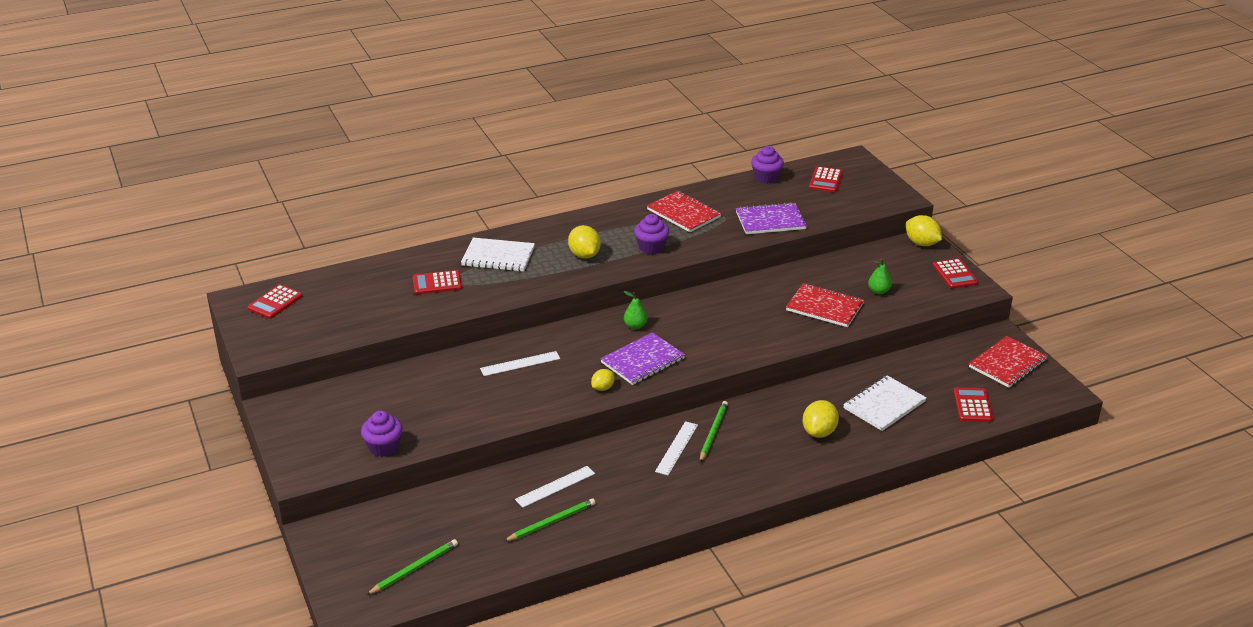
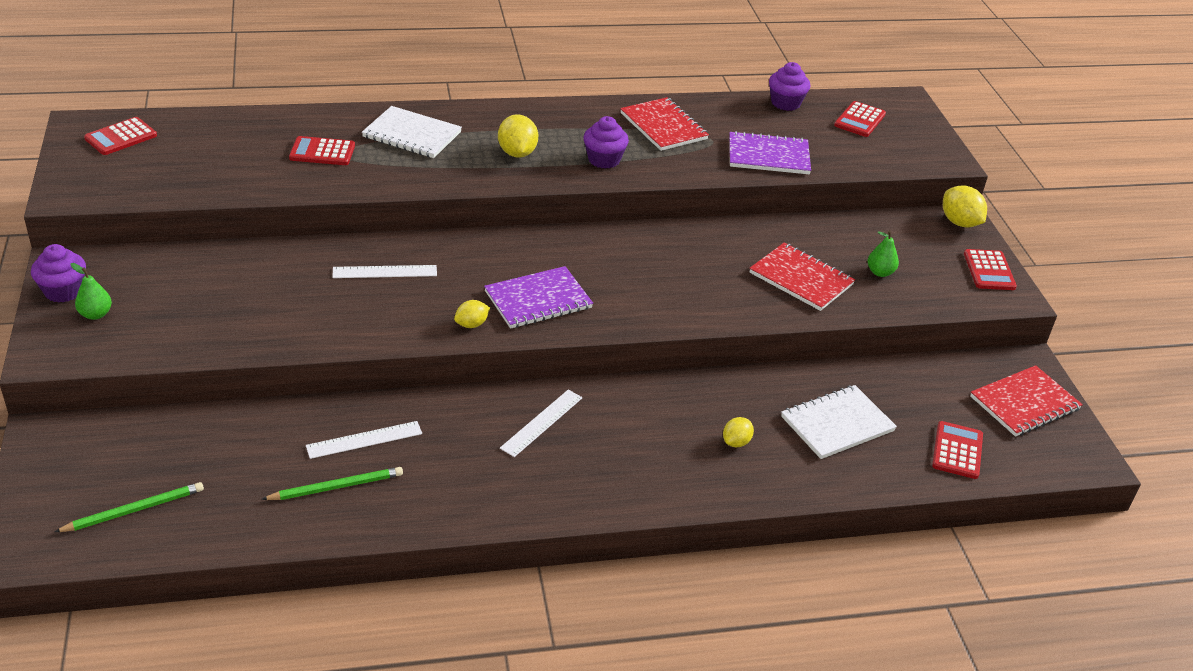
camera: 10 degrees right, 5 degrees up
(383, 447) = (163, 342): purple cupcake -> purple cupcake (63, 291)
(635, 326) = (549, 254): green pear -> green pear (96, 314)
(713, 433) = (597, 413): green pencil -> none
(819, 432) = (736, 442): yellow lemon -> yellow lemon, size x0.61

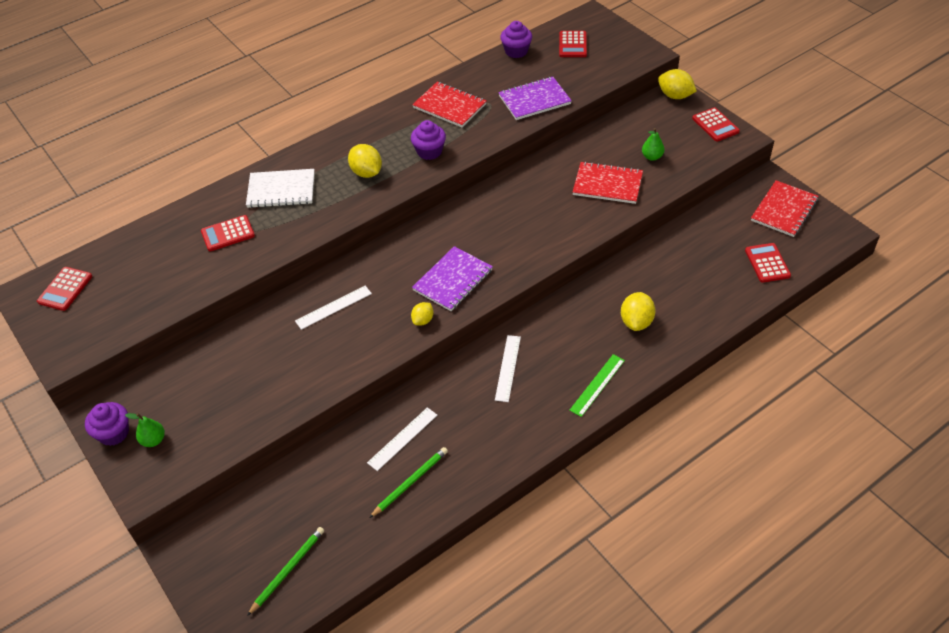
camera: 20 degrees left, 10 degrees up
(635, 486) = (597, 385): none -> green ruler
(736, 442) = (636, 322): yellow lemon -> yellow lemon, size x1.64
(837, 424) = (687, 279): white notebook -> none

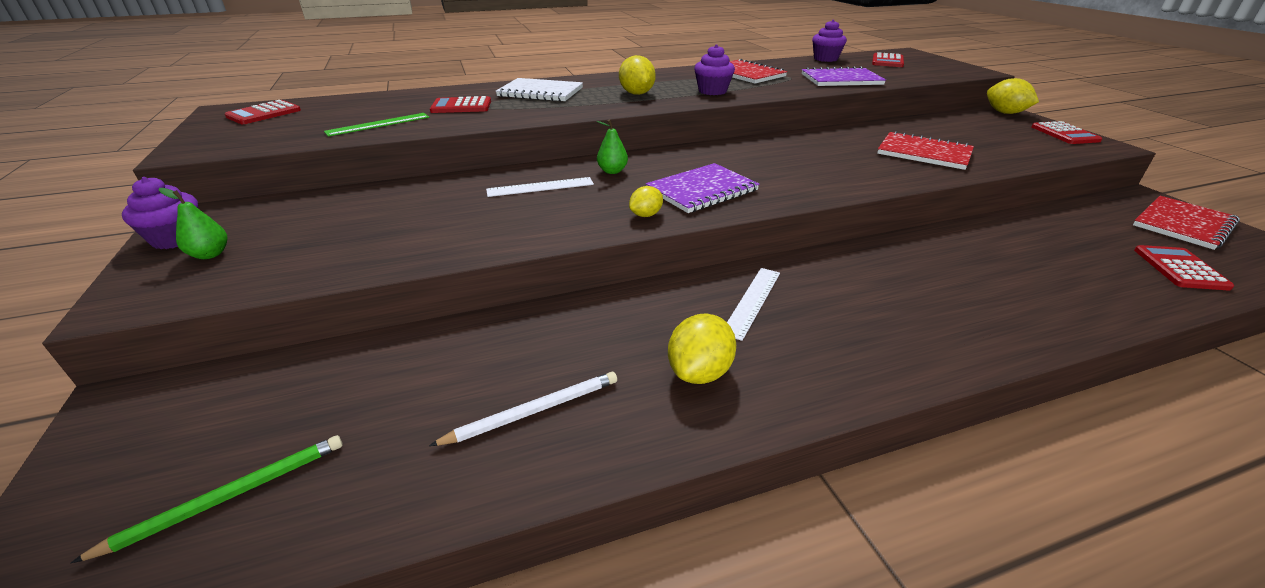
camera: 15 degrees right, 15 degrees down
(402, 438) = (556, 348): white ruler -> none
(410, 482) = (533, 411): green pencil -> white pencil
(597, 385) = (900, 352): green ruler -> green ruler (378, 124)
(636, 322) = (966, 291): yellow lemon -> yellow lemon (699, 372)
(652, 157) = (983, 143): green pear -> green pear (612, 171)

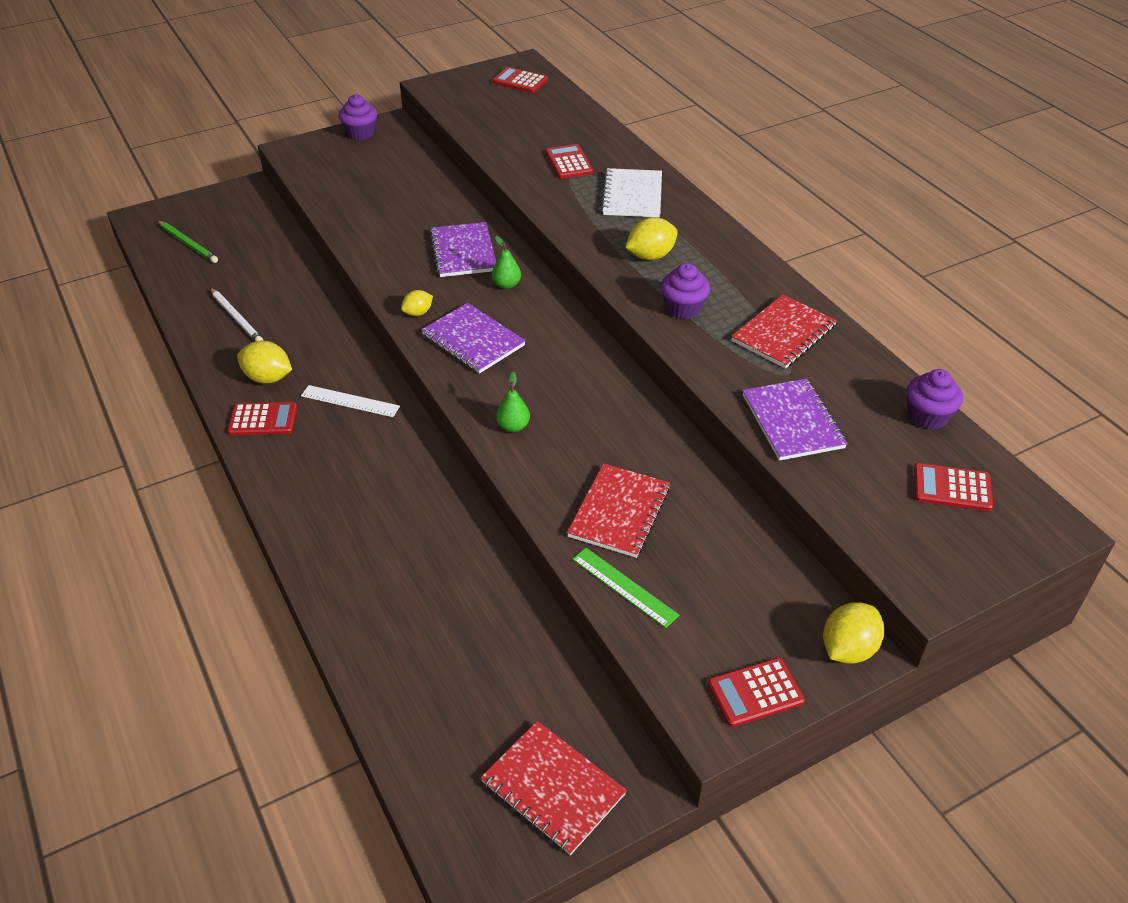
camera: 80 degrees right, 10 degrees up
(210, 254) = (342, 152): green pear -> green pear (513, 426)
(378, 124) = (507, 137): green ruler -> green ruler (624, 587)
(540, 187) = (463, 252): white ruler -> purple notebook
(646, 215) = (418, 313): yellow lemon -> yellow lemon turned 75 degrees counterclockwise
(1180, 268) = (433, 723): red calculator -> red calculator (263, 420)

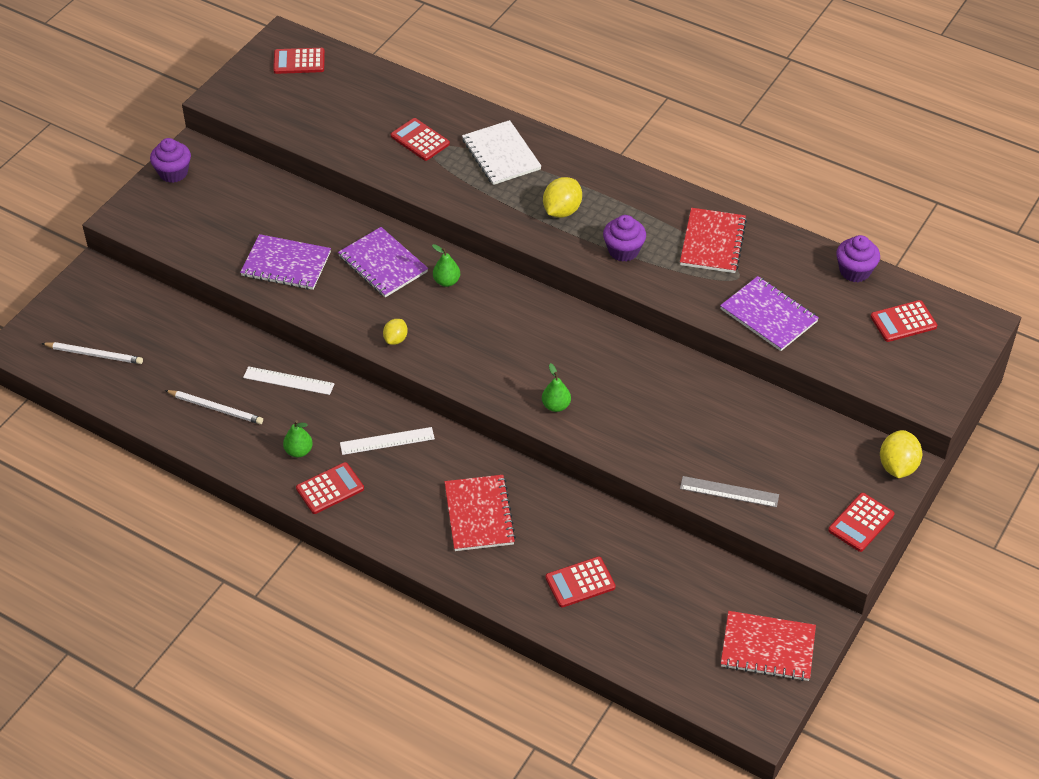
camera: 30 degrees left, 5 degrees up
(188, 243) = (94, 354): green pencil -> white pencil
(268, 378) = (299, 451): yellow lemon -> green pear
(315, 320) = (288, 381): none -> white ruler
(410, 612) = (580, 582): none -> red calculator
(473, 340) = (463, 345): purple notebook -> purple notebook (286, 264)
(619, 512) = (685, 439): red notebook -> red notebook (479, 514)
(624, 587) = (729, 492): green ruler -> grey ruler

